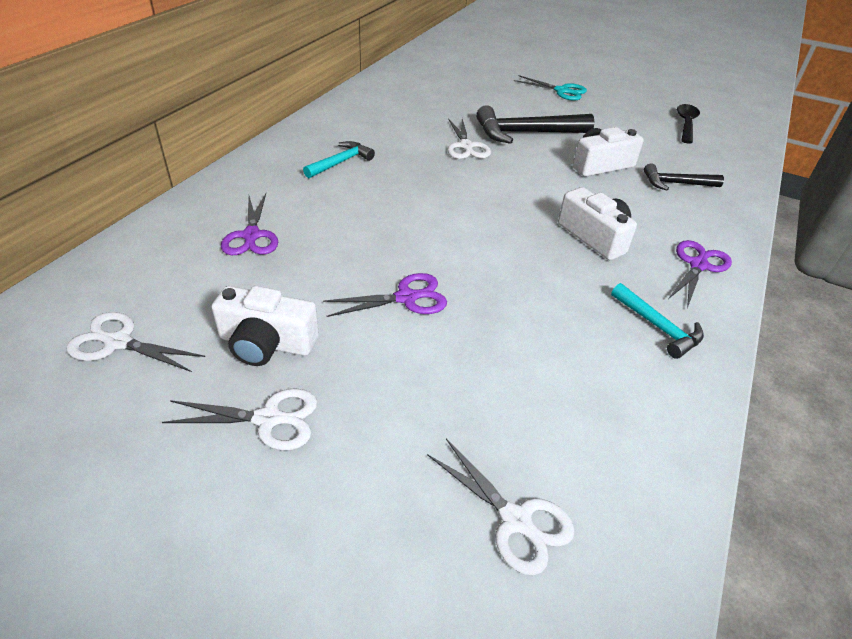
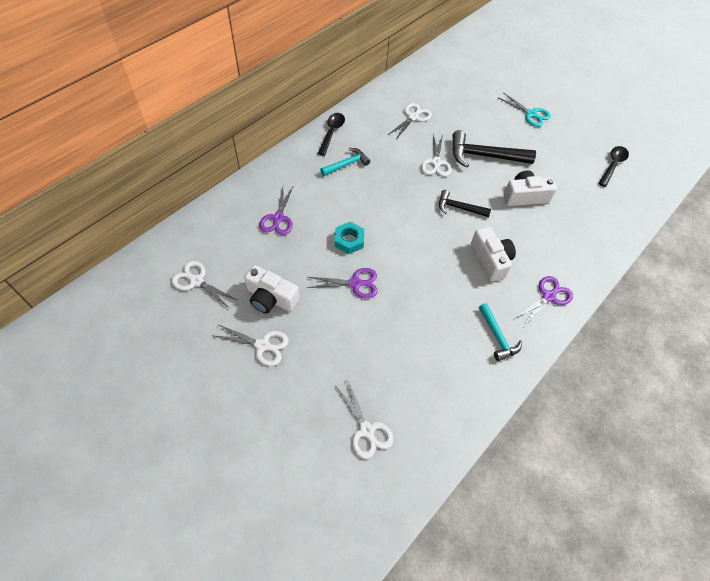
camera: 15 degrees right, 15 degrees up
(307, 133) = (332, 133): none -> black spoon
(376, 246) = (349, 240): none -> turquoise nut
(415, 108) = (413, 117): none -> white scissors
(676, 183) = (572, 224): black hammer -> black hammer (459, 208)

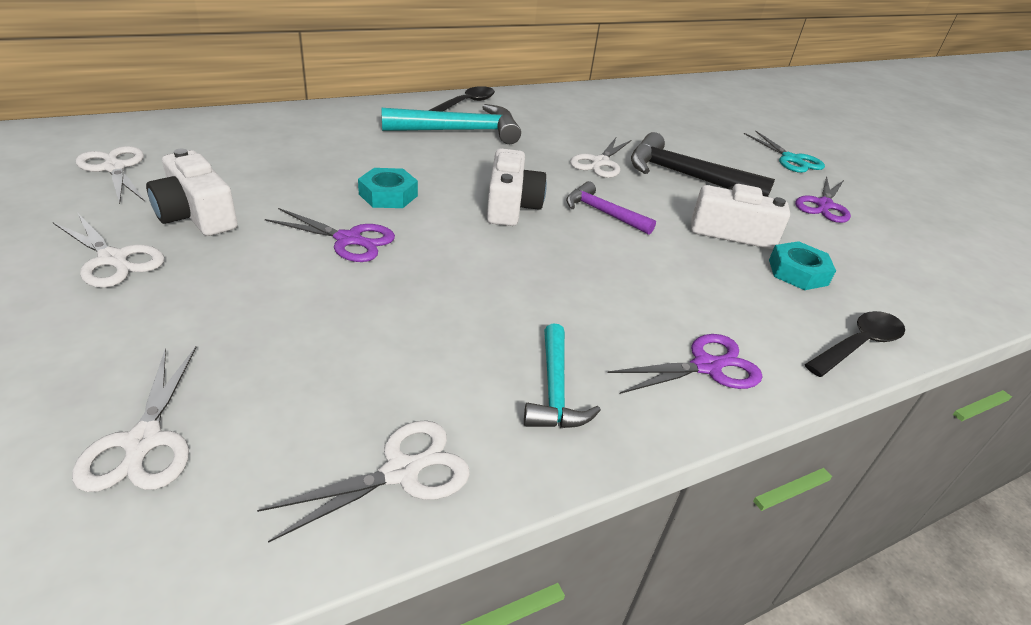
camera: 20 degrees right, 20 degrees down
(278, 218) = (306, 148): purple scissors -> purple scissors (824, 205)
(347, 164) = (460, 131): turquoise hammer -> turquoise hammer, size x1.69
(413, 117) = (598, 119): white scissors -> white scissors (402, 471)
(459, 208) = (603, 213): black hammer -> purple hammer
(490, 260) = (617, 284): white camera -> white camera (511, 206)
(564, 215) = (798, 272): none -> turquoise nut
(612, 165) = (922, 242): black spoon -> black spoon (858, 345)

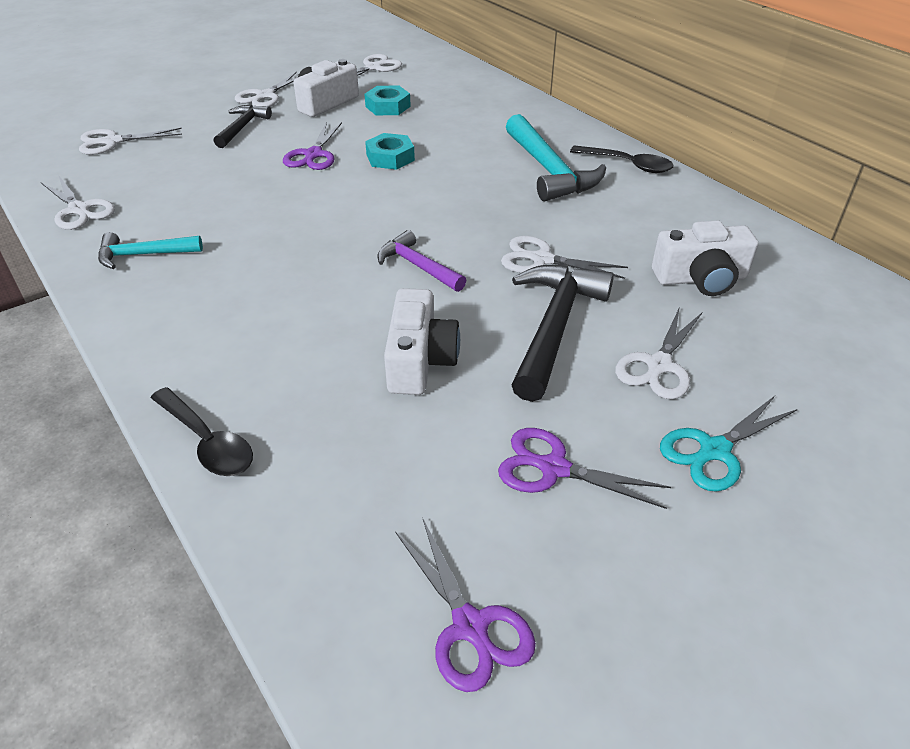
camera: 85 degrees right, 5 degrees up
(216, 288) = (242, 127): none -> black hammer
(511, 206) = (403, 213): white camera -> white camera (700, 278)
(603, 213) = (418, 266): purple hammer -> purple hammer turned 75 degrees counterclockwise
(707, 366) = (170, 329): purple scissors -> purple scissors (471, 627)
(721, 155) = (658, 366): none -> white scissors
(798, 272) = (344, 410): turquoise nut -> turquoise nut (388, 106)

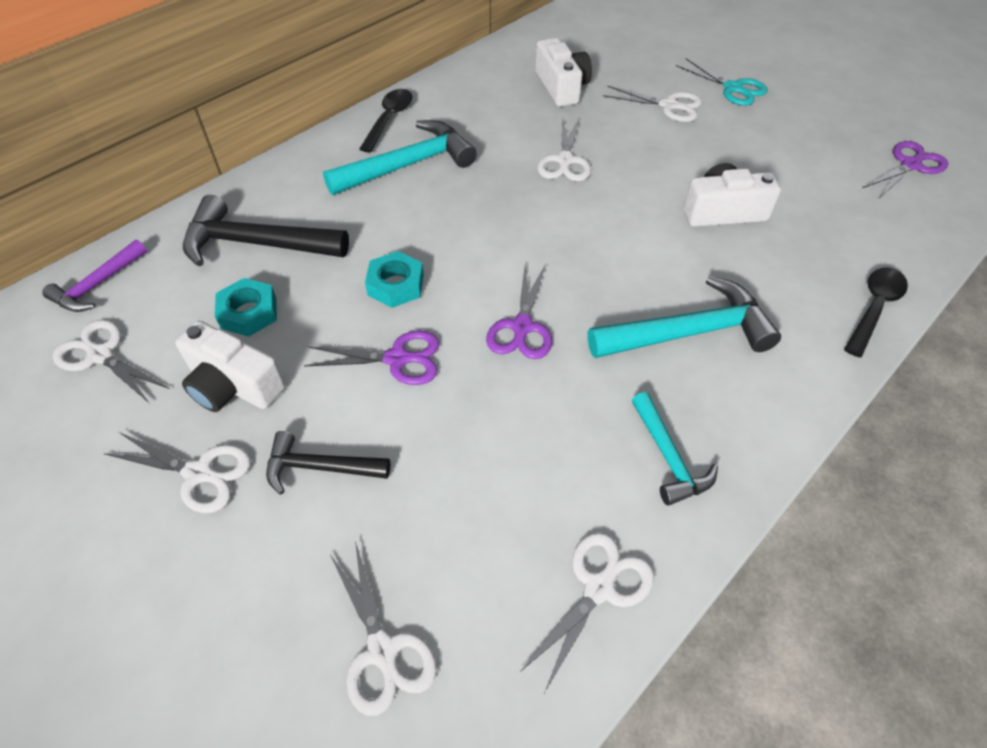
camera: 100 degrees left, 10 degrees up
(256, 292) = (688, 333): none -> turquoise hammer
(418, 266) = (602, 230): purple hammer -> purple hammer (97, 285)
(553, 468) = (785, 144): purple scissors -> purple scissors (522, 327)
(554, 327) = (651, 150): black hammer -> black hammer (256, 243)

